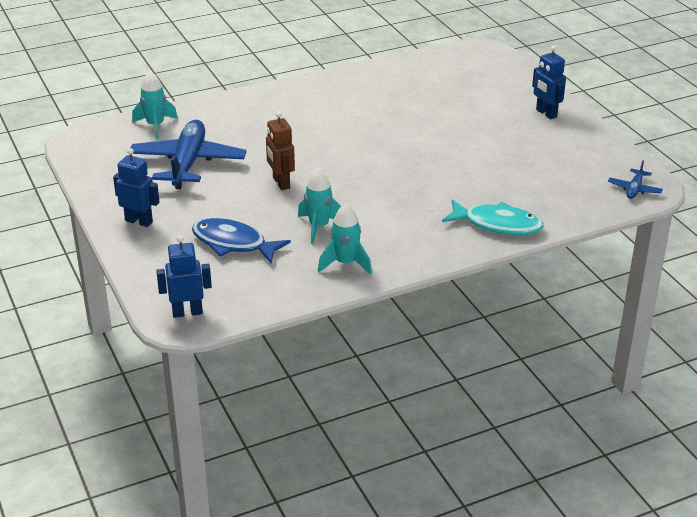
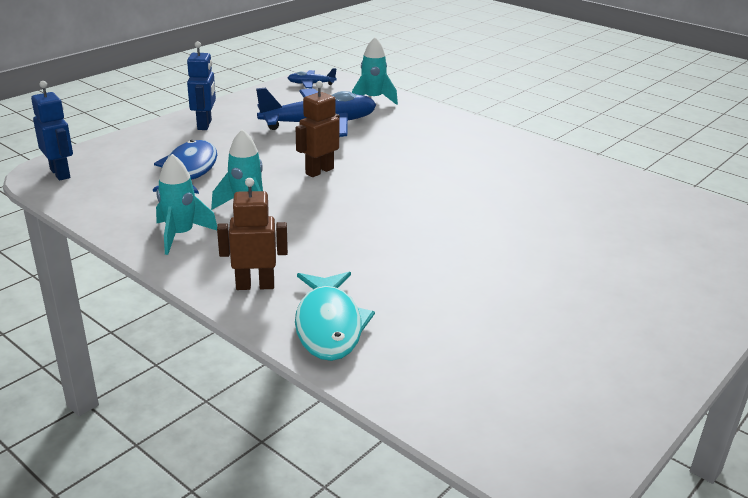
camera: 65 degrees right, 5 degrees down
(436, 243) = (255, 285): none -> brown robot
(546, 113) = (669, 316): blue robot -> none
(634, 189) = (535, 450): blue plane -> blue plane (311, 84)

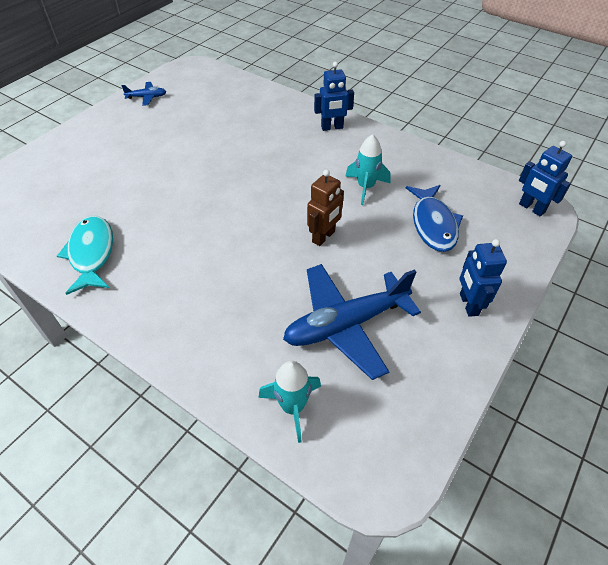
camera: 175 degrees right, 20 degrees up
(181, 235) = (395, 157): turquoise rocket -> none
(255, 285) = (332, 127): brown robot -> blue robot
(311, 84) = (391, 450): blue plane -> blue plane (147, 97)
(329, 325) = (285, 110): turquoise fish -> turquoise fish (92, 253)

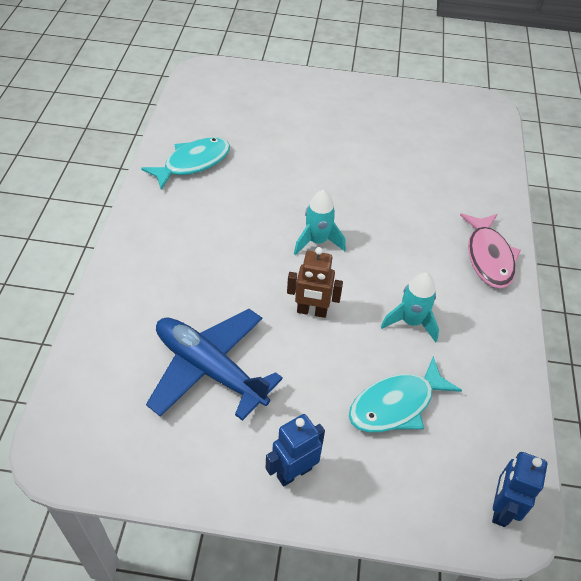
camera: 60 degrees right, 0 degrees up
(147, 97) = (410, 100): blue plane -> none
(293, 407) = (103, 361): turquoise rocket -> turquoise rocket (317, 241)
(332, 127) = (488, 257): blue robot -> pink fish
(433, 224) = (396, 404): blue fish -> turquoise fish

